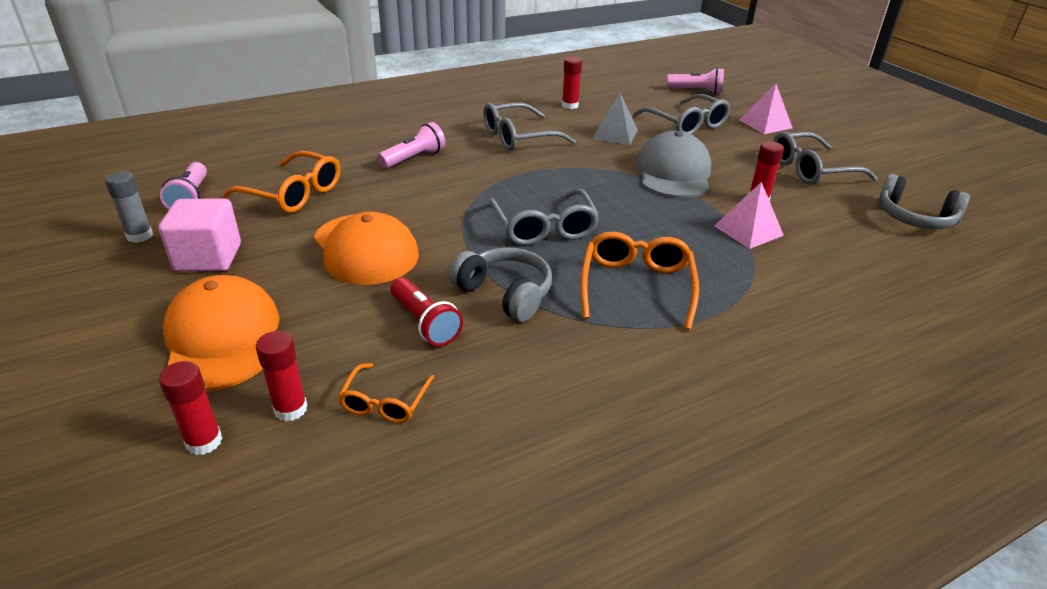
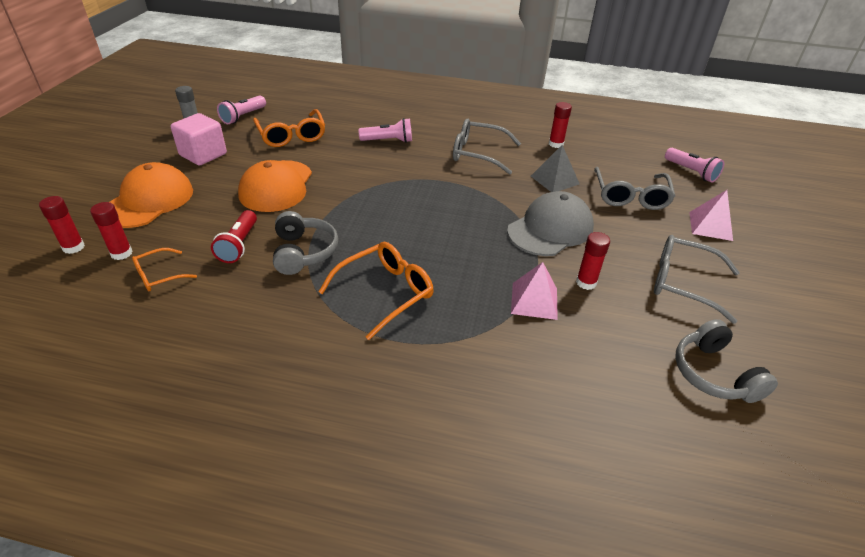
camera: 40 degrees right, 5 degrees up
(544, 228) = (392, 223): grey glasses -> none

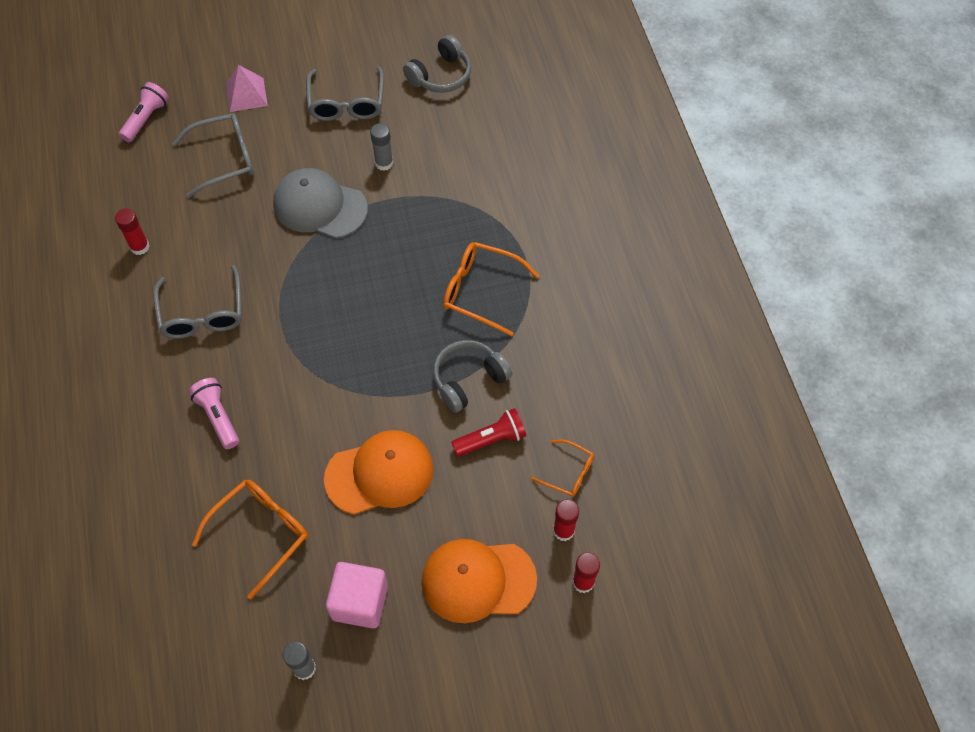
camera: 115 degrees left, 20 degrees up
(243, 117) = (239, 630): pink flashlight -> none
(534, 300) = (427, 190): pink pyramid -> none
(554, 180) = (225, 226): grey pyramid -> none
(586, 282) = (384, 163): red glue stick -> grey glue stick

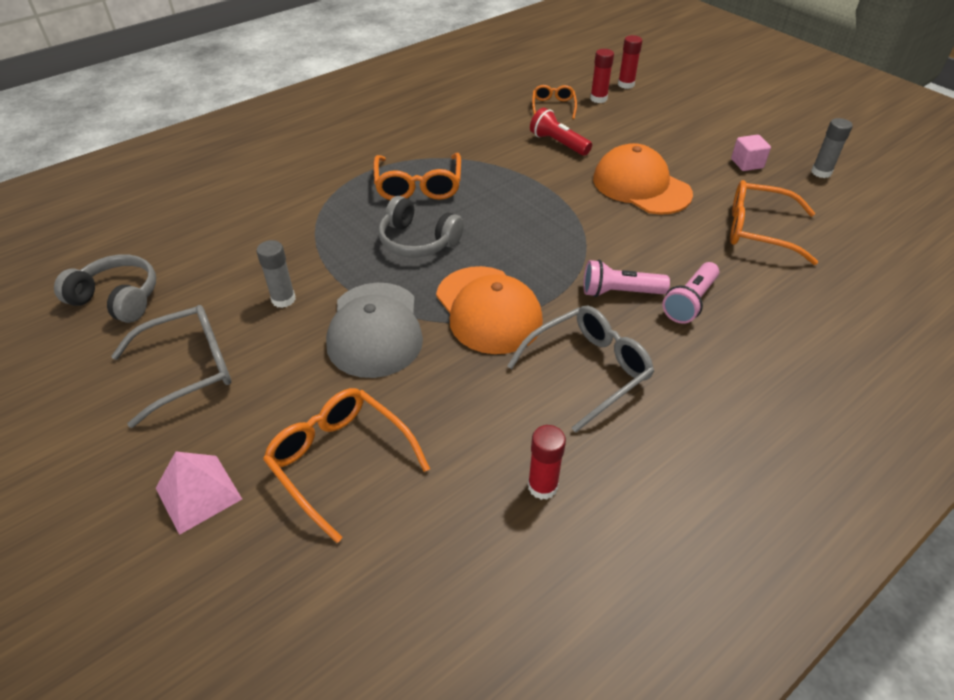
camera: 115 degrees left, 15 degrees down
(146, 119) = (295, 620): pink flashlight -> pink flashlight (620, 292)
(225, 159) = (340, 460): grey glasses -> orange glasses
(360, 602) = (747, 164): pink cube -> pink cube, size x0.60
(469, 380) = (515, 168): grey headphones -> grey headphones (418, 241)
(478, 580) = (671, 121): orange cap -> orange cap (488, 310)

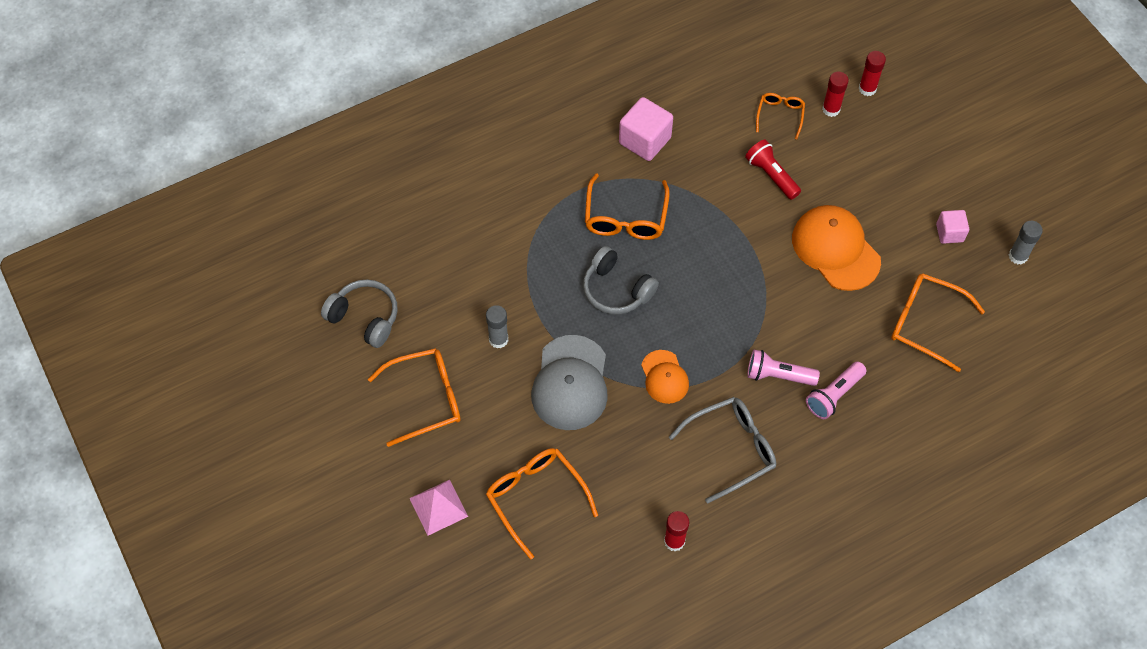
camera: 10 degrees right, 15 degrees up
(189, 369) = (426, 399): grey glasses -> orange glasses
(428, 133) = (645, 140): none -> pink cube
(488, 310) = (664, 377): orange cap -> orange cap, size x0.57

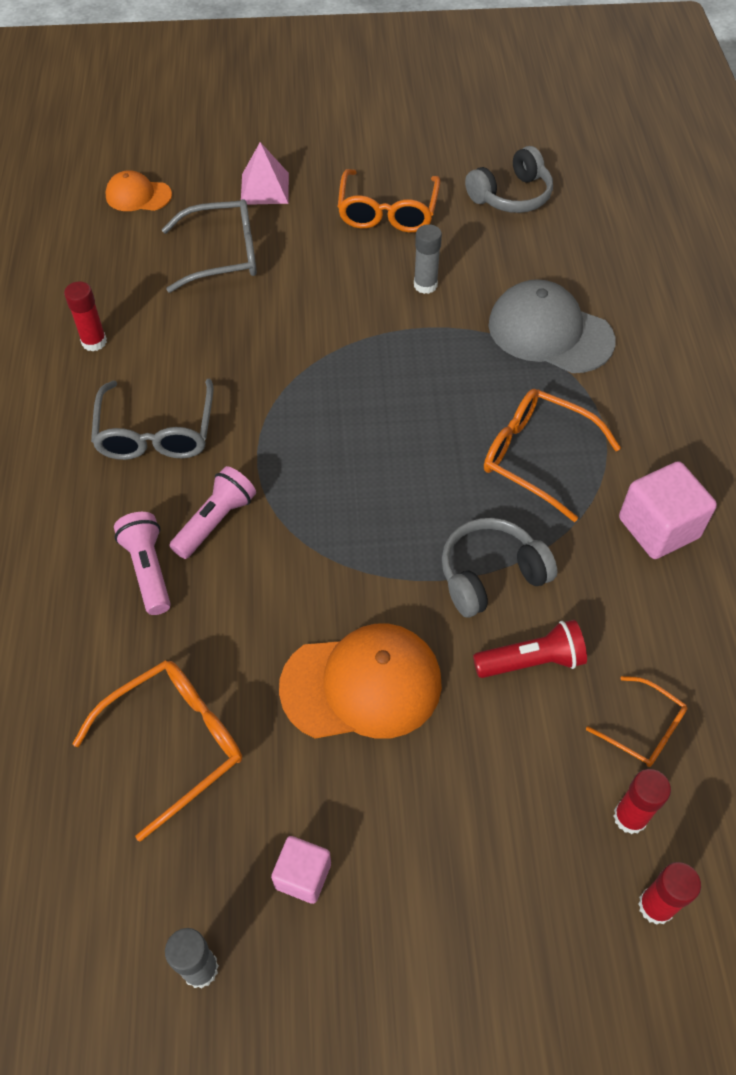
camera: 115 degrees right, 5 degrees down
(535, 497) = (223, 255): orange glasses -> grey glasses
(570, 383) = (334, 324): grey cap -> grey cap (550, 332)
(616, 290) = (432, 408): grey headphones -> grey headphones (491, 575)
(664, 377) = (288, 408): orange cap -> orange cap (138, 196)

